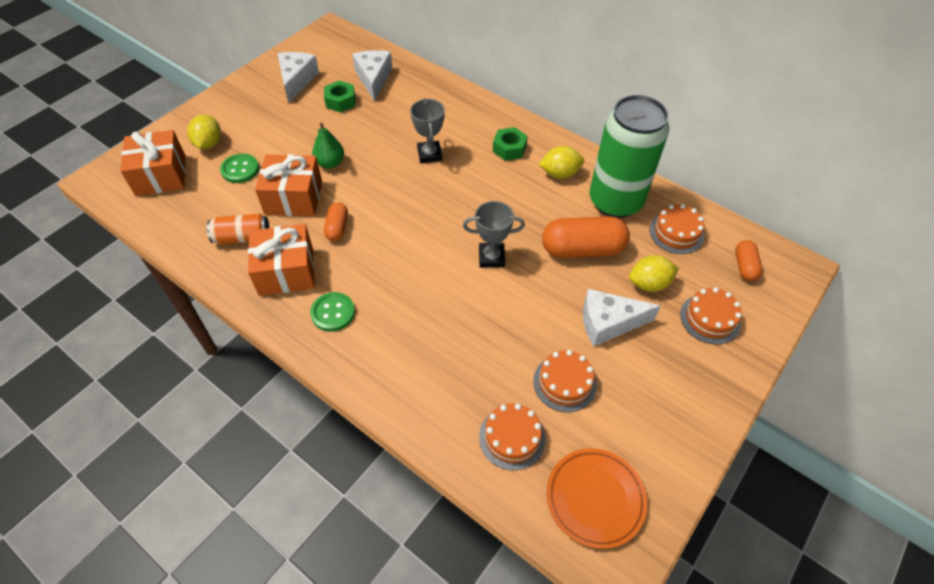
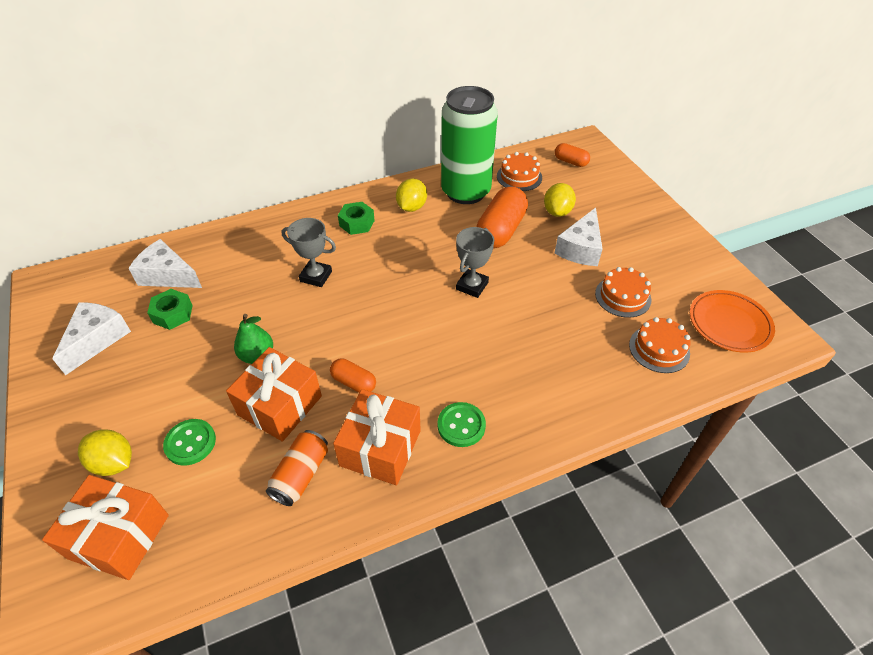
camera: 60 degrees left, 5 degrees down
(296, 81) = (97, 339): white cheese -> white cheese turned 75 degrees clockwise
(710, 319) = (605, 198): orange cake -> none

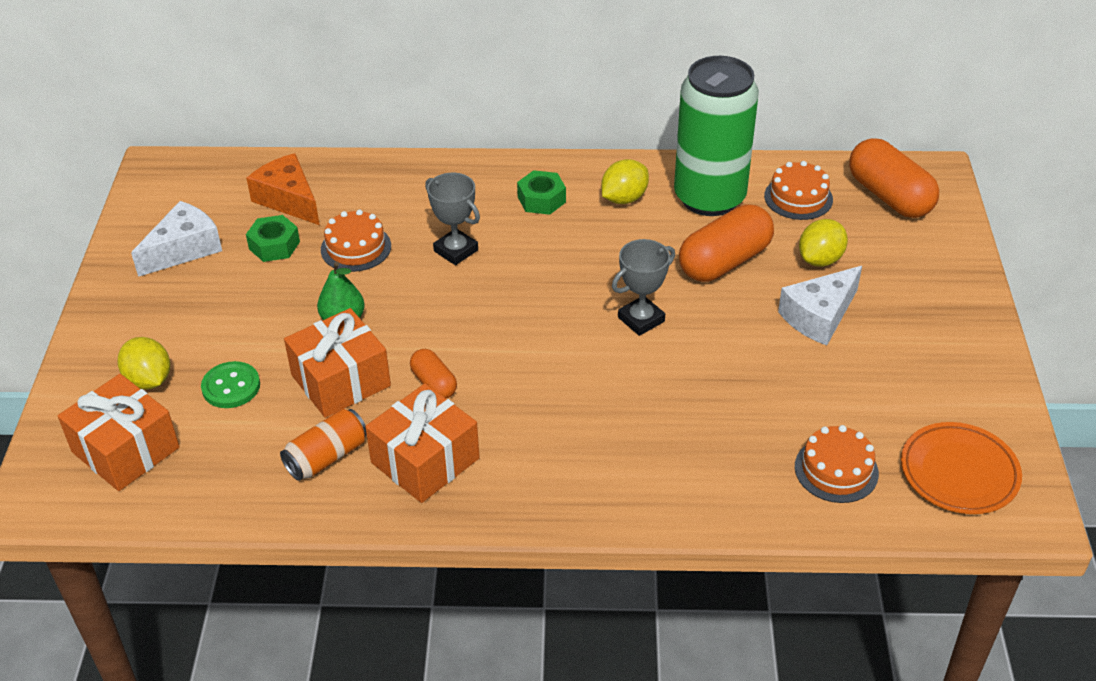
camera: 25 degrees right, 5 degrees down
(167, 275) = (288, 200): white cheese -> orange cheese
(461, 425) = (529, 469): green button -> none
(570, 162) = (889, 196): orange capsule -> orange capsule, size x1.89
(623, 296) = (834, 393): orange cake -> orange cake (356, 248)

